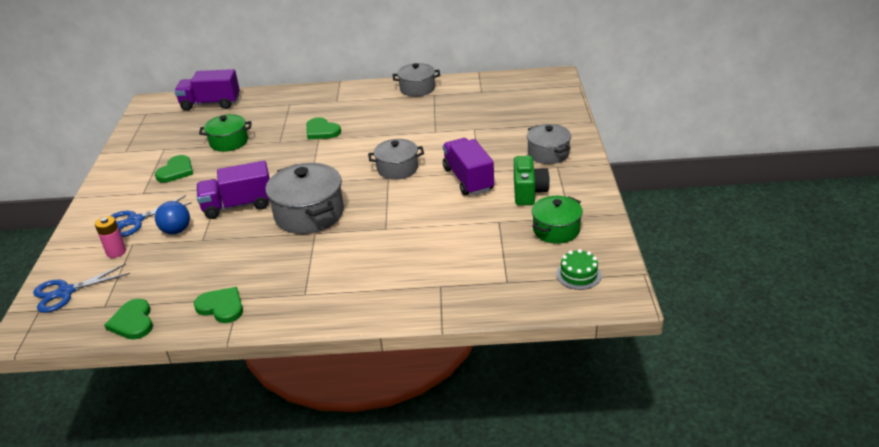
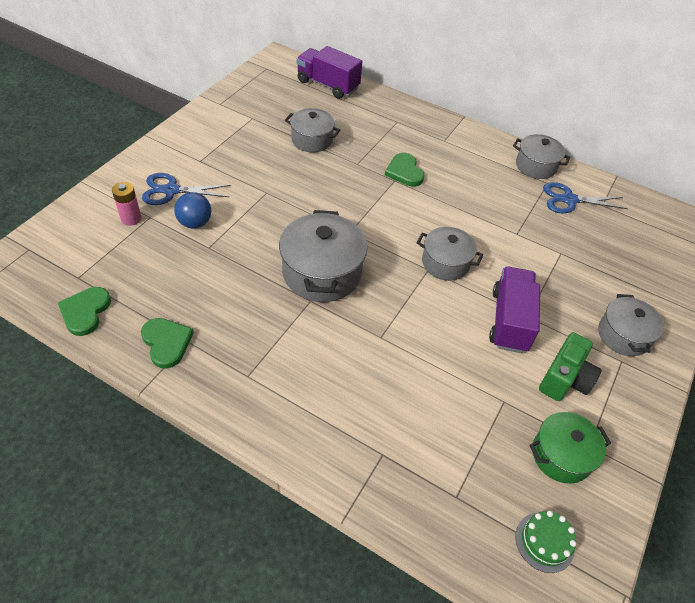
camera: 25 degrees right, 15 degrees up
(65, 292) = (61, 241): blue scissors -> blue scissors (569, 200)
(176, 171) = (244, 150): green heart -> none
(229, 142) = (312, 140): green pot -> grey pot
(238, 205) = (267, 223): purple truck -> none

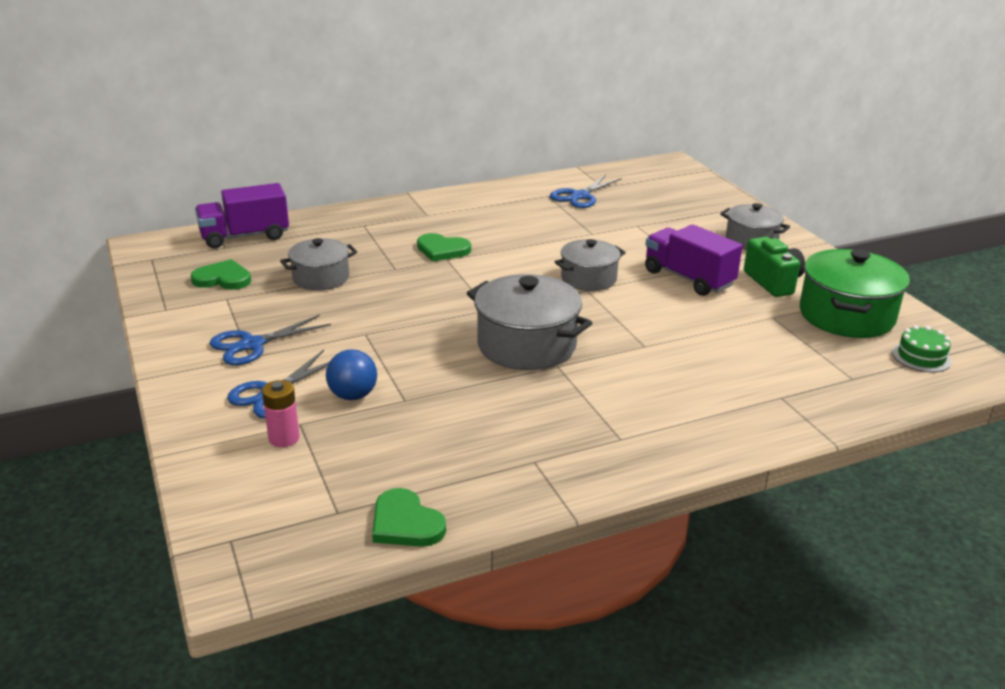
camera: 50 degrees left, 20 degrees down
(166, 343) = (521, 476): green heart -> green heart (223, 279)
(212, 155) = (252, 345): none -> blue scissors
(535, 166) = (520, 191): grey pot -> none
(561, 455) = (846, 316): green pot -> green pot, size x1.58

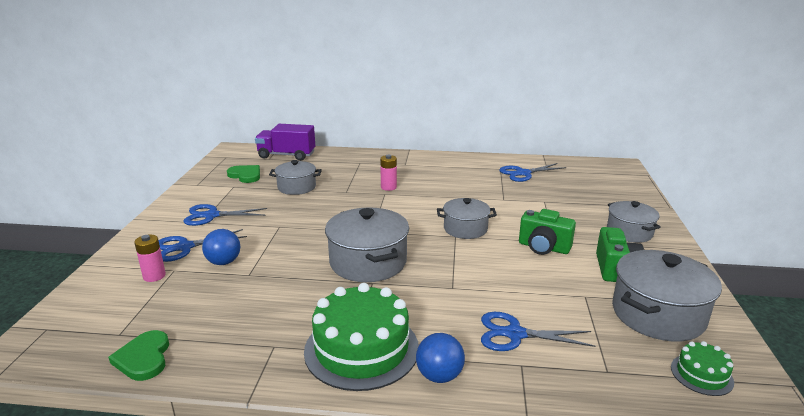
camera: 30 degrees right, 5 degrees down
(442, 250) = (388, 187): green heart -> pink battery
(626, 433) = (361, 349): none -> green cake
(688, 278) = (543, 247): purple truck -> green camera
(723, 431) = (439, 376): none -> blue ball
(748, 372) = (514, 334): none -> blue scissors
(846, 316) = (658, 314): green pot -> grey pot

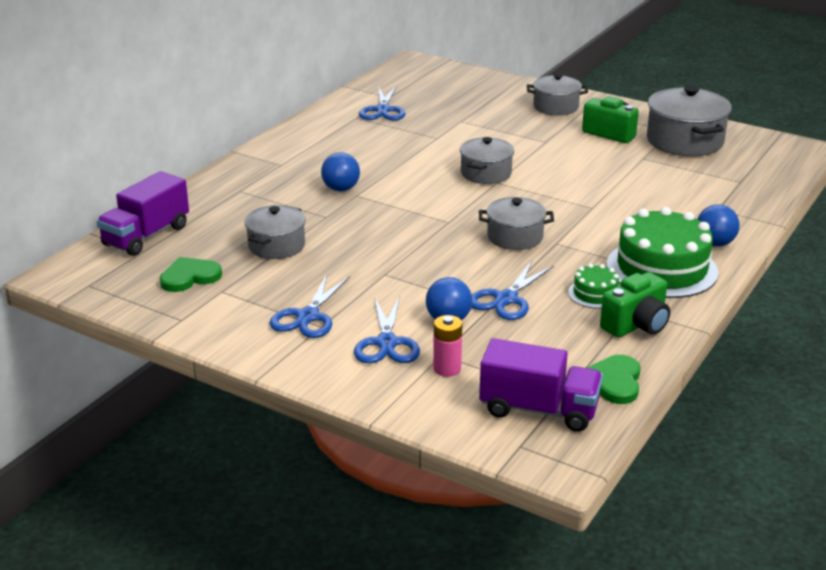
camera: 65 degrees left, 5 degrees up
(98, 327) = (539, 409): none -> purple truck
(144, 358) = (614, 381): green heart -> green heart turned 90 degrees clockwise
(368, 262) = (515, 237): grey pot -> grey pot, size x0.63
(388, 187) = (341, 189): pink battery -> blue ball
(514, 334) = (678, 200): blue scissors -> blue scissors (506, 299)
(543, 247) = (553, 149): green camera -> green camera (636, 325)
(701, 374) = (759, 153): green cake -> green cake (595, 294)

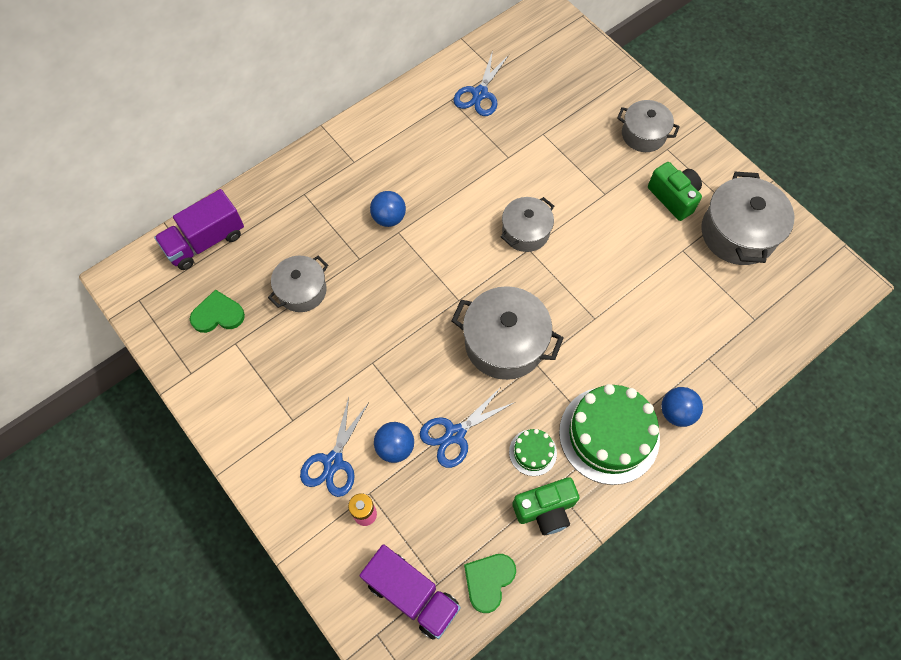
camera: 20 degrees right, 35 degrees up
(308, 317) = (287, 403): blue scissors -> none
(515, 237) = (504, 343): grey pot -> grey pot, size x1.58

